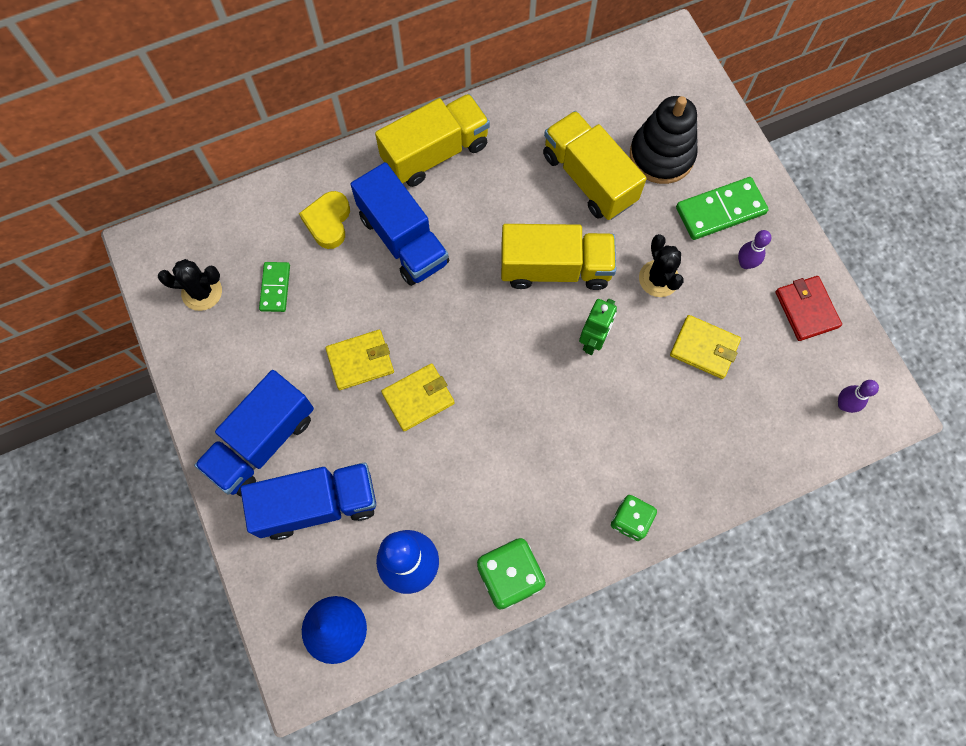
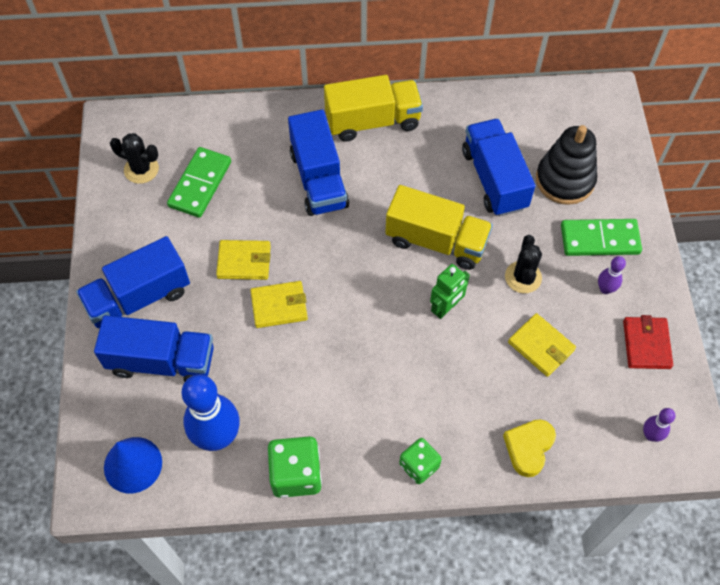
camera: 20 degrees right, 10 degrees down
(275, 288) = (200, 184): green domino -> green domino, size x1.64
(328, 222) = (263, 147): yellow heart -> yellow heart (528, 448)
(589, 178) = (494, 179): yellow truck -> blue truck

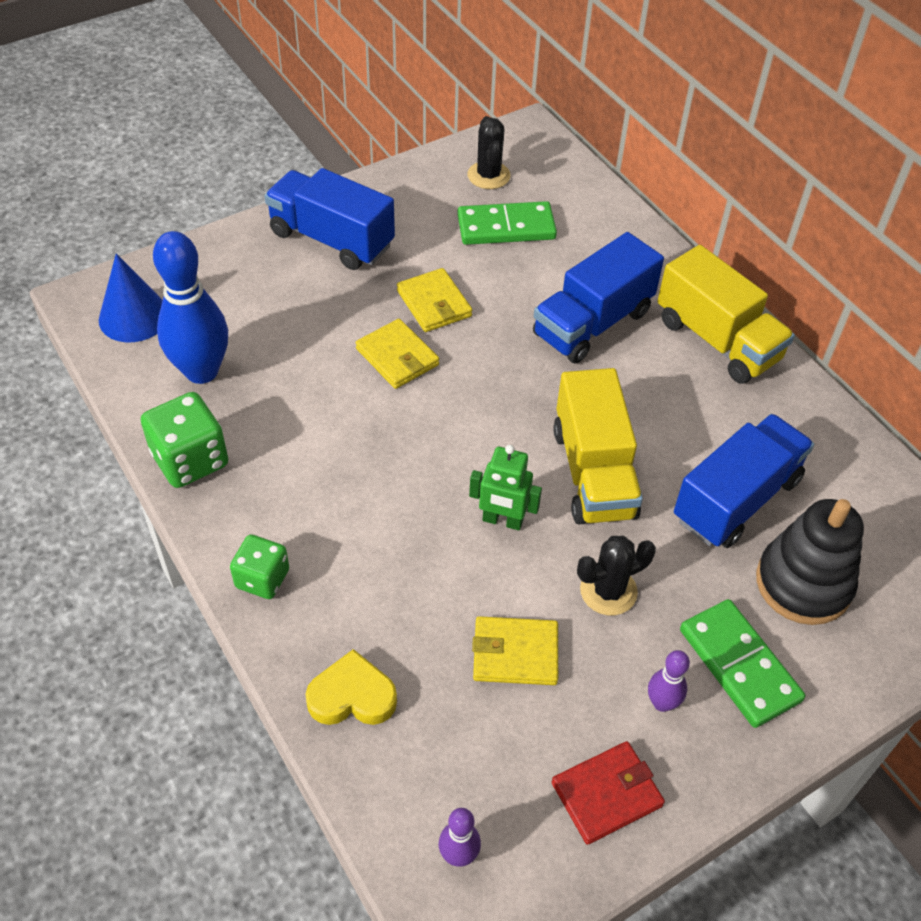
camera: 60 degrees right, 10 degrees down
(162, 361) = (267, 288): blue truck -> none
(541, 346) = (515, 653): yellow wallet -> yellow wallet turned 75 degrees clockwise

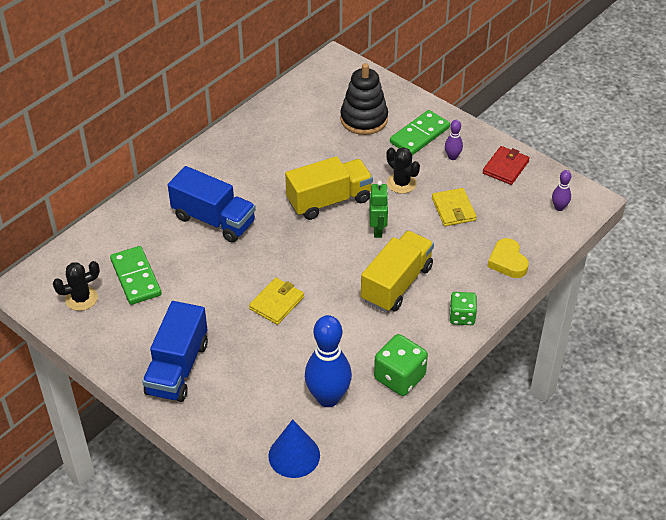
camera: 105 degrees left, 5 degrees down
(434, 303) = (223, 297): yellow wallet -> none
(606, 794) = (505, 167): red wallet -> red wallet turned 75 degrees clockwise
(717, 340) = (208, 166): yellow truck -> yellow truck (396, 284)
(736, 499) = (323, 146): blue truck -> none

